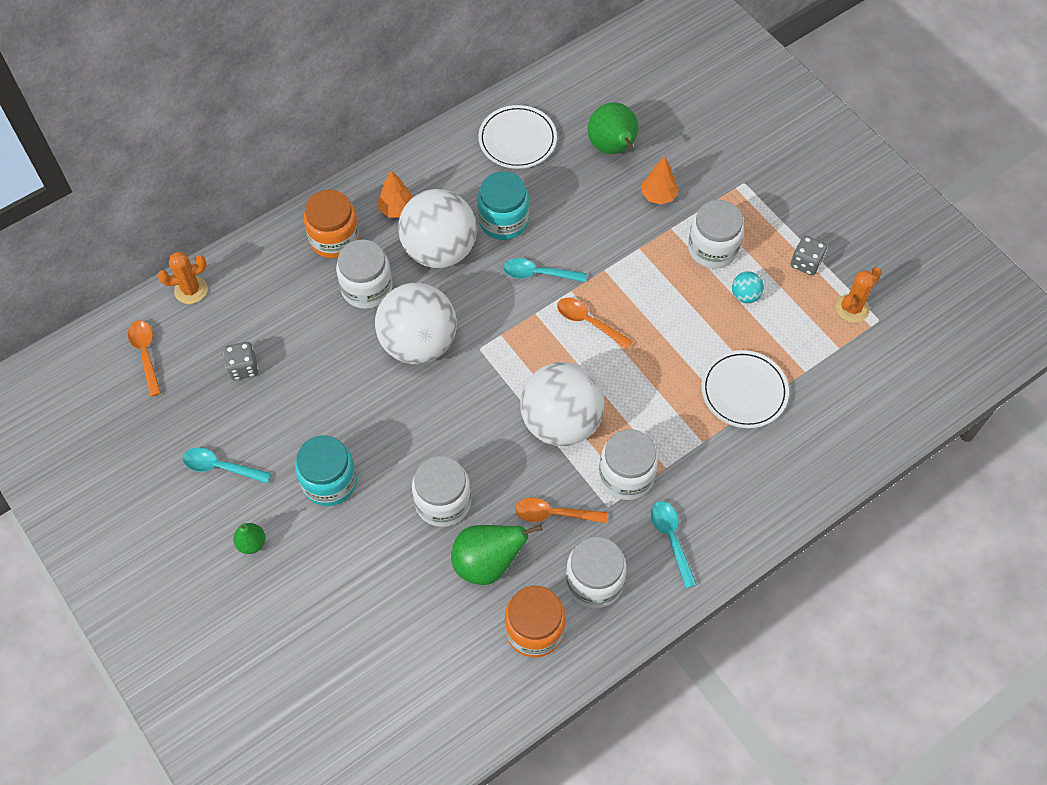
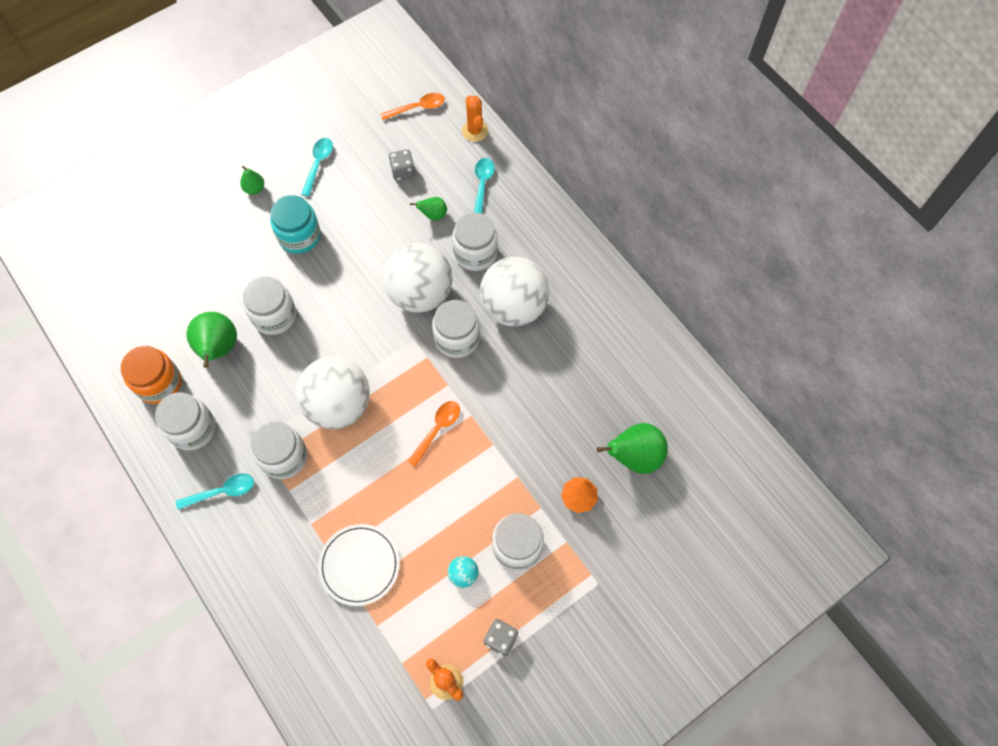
camera: 90 degrees right, 5 degrees up
(311, 332) = (433, 215): none -> green pear
(334, 238) = (525, 226): orange jar -> none
(396, 209) = (556, 272): orange tree -> none
(478, 305) = (457, 338): none -> white jar
(503, 220) = (546, 358): turquoise jar -> none
(517, 139) = (639, 370): white plate -> none
(538, 274) = (489, 388): turquoise spoon -> turquoise spoon (482, 185)
(554, 514) = (255, 398): orange spoon -> none

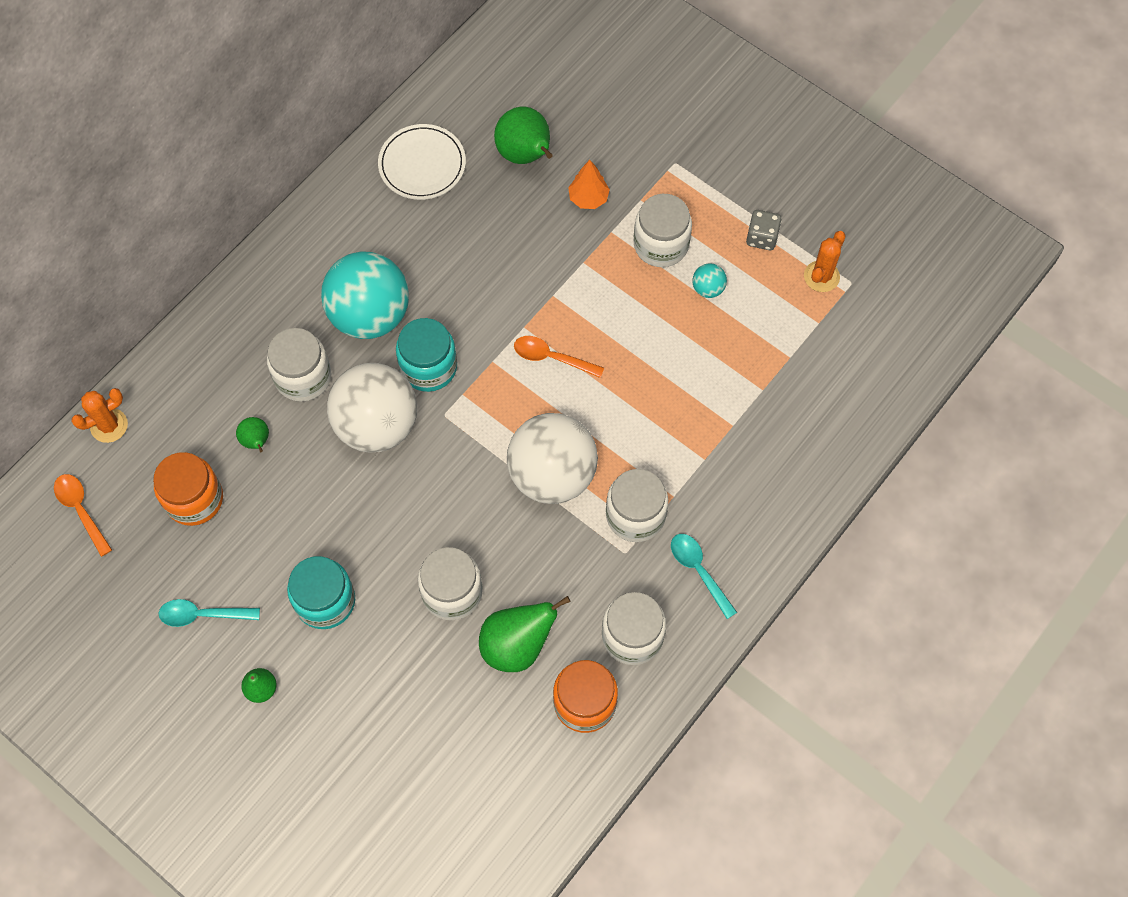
camera: 105 degrees left, 0 degrees up
(359, 565) = (733, 394): white plate -> white plate (422, 164)
(403, 172) = (194, 499): grey dice -> orange jar
(457, 338) = (428, 367): white jar -> turquoise jar
(482, 185) = (197, 394): turquoise spoon -> none
(514, 307) = (370, 315): white ball -> turquoise ball

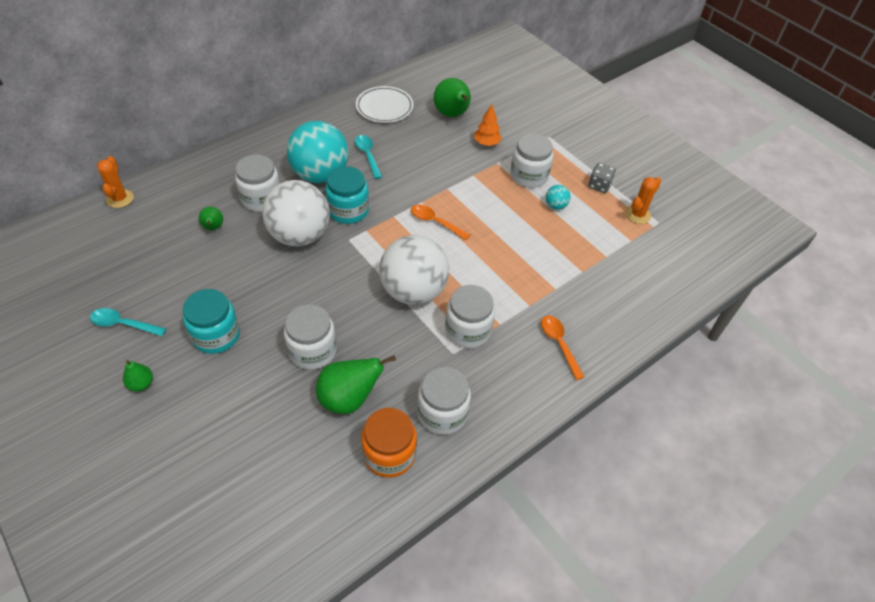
camera: 10 degrees right, 15 degrees down
(81, 510) = (74, 242): orange spoon -> orange spoon (559, 344)
(109, 425) = (120, 199): orange cactus -> orange cactus turned 75 degrees counterclockwise
(194, 499) = (154, 252): orange jar -> none
(699, 571) = (507, 378): turquoise spoon -> turquoise spoon (367, 155)

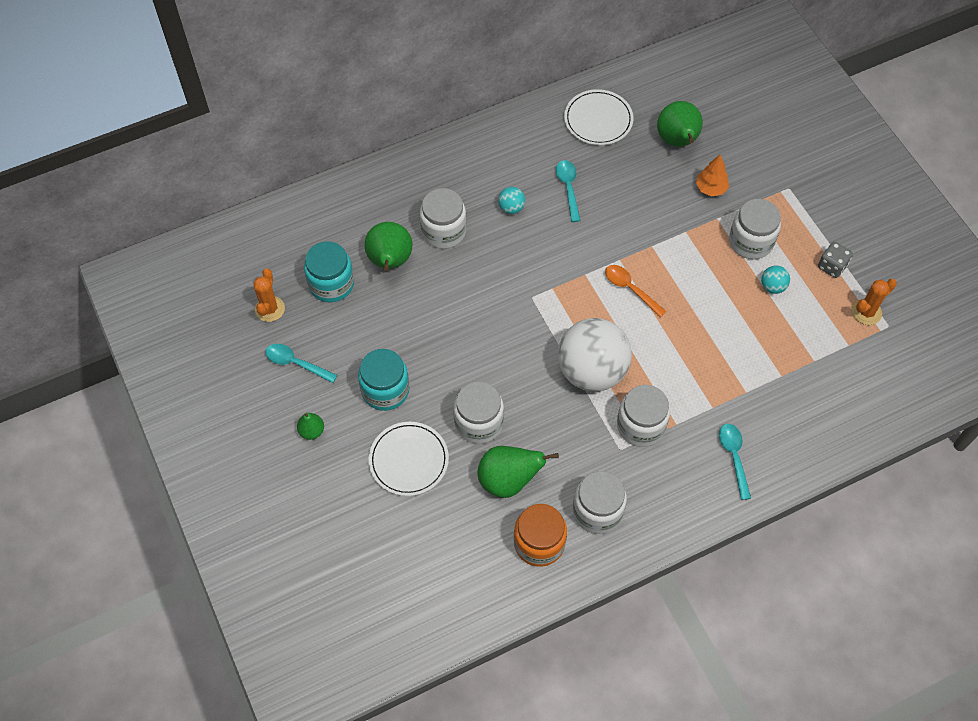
camera: 15 degrees right, 10 degrees up
(120, 199) = (294, 210): orange cactus -> orange cactus (270, 309)
(213, 228) = (390, 262): green pear -> green pear, size x1.89
(245, 396) = (409, 460): none -> white plate
(300, 235) = (480, 285): white ball -> none
(320, 175) = (511, 208): turquoise ball -> turquoise ball, size x0.40
(348, 210) = (536, 260): turquoise jar -> turquoise jar (331, 284)
(559, 344) = (734, 457): orange spoon -> turquoise spoon

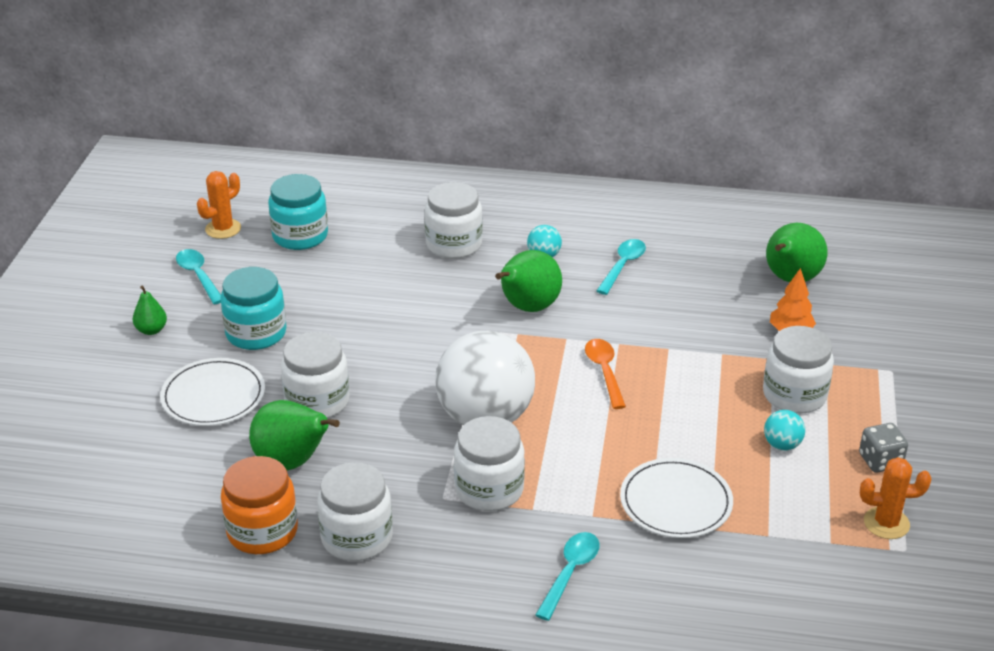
camera: 35 degrees right, 25 degrees down
(390, 262) = (374, 244): green pear -> green pear (527, 308)
(598, 120) = (714, 229): white plate -> white plate (676, 502)

